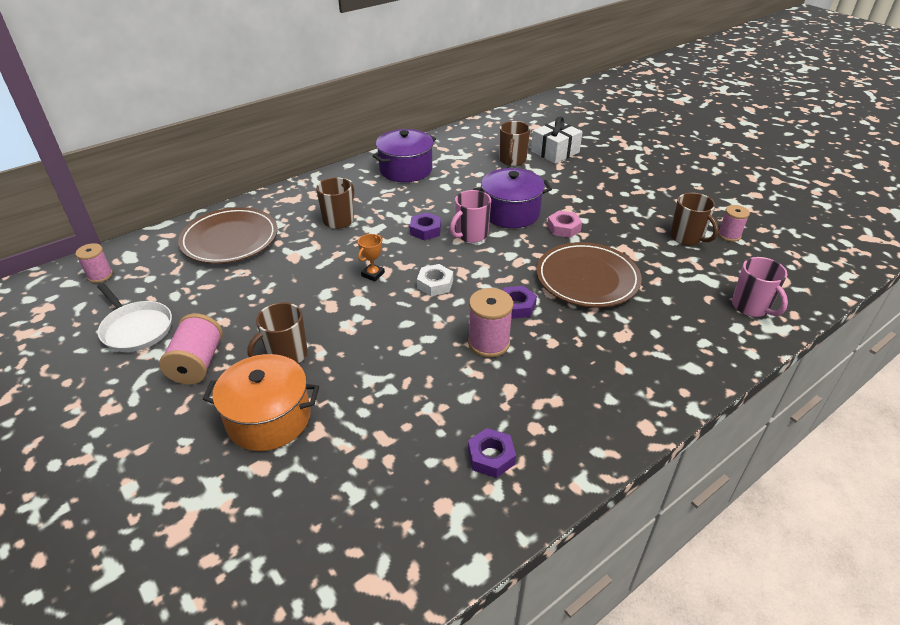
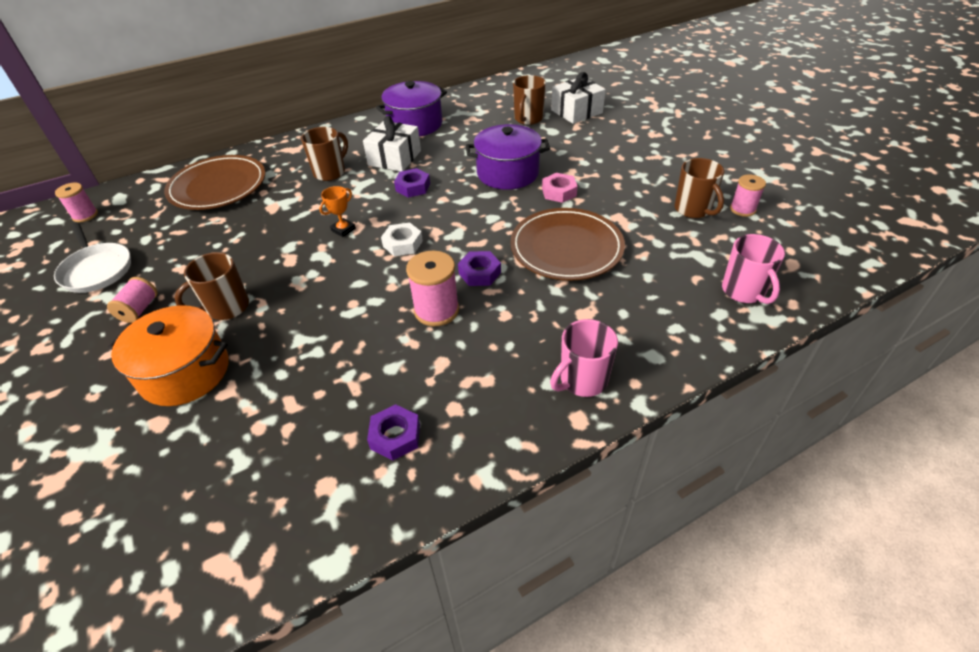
camera: 10 degrees right, 5 degrees up
(197, 364) = (139, 310): pink spool -> pink spool, size x0.64
(397, 203) = (394, 158): none -> white gift
(471, 235) = (458, 194): pink mug -> pink mug (582, 380)

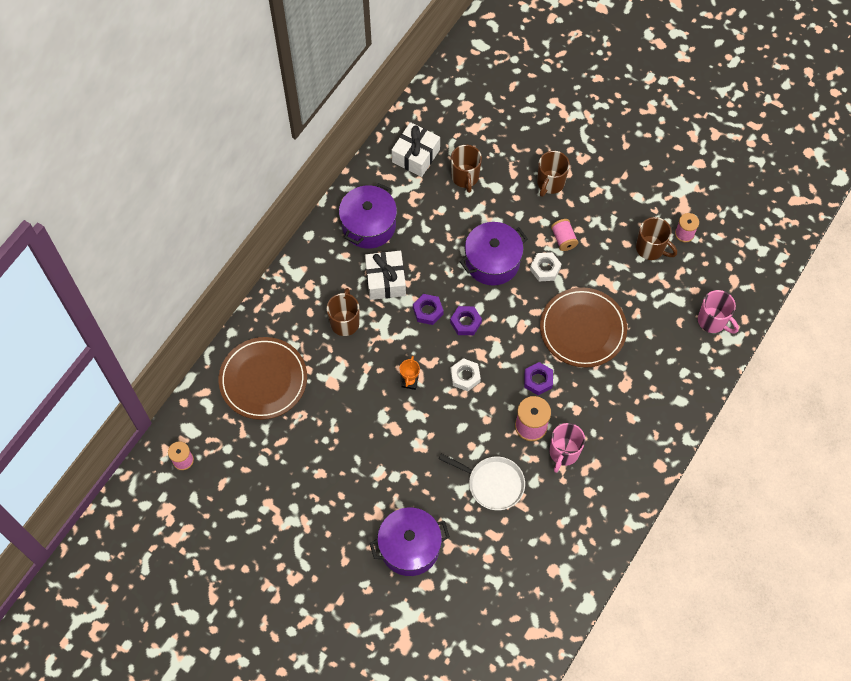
camera: 30 degrees left, 20 degrees up
(97, 270) = (258, 504): white pan -> white pan (493, 484)
(139, 310) = (329, 520): pink spool -> pink spool (563, 239)
(185, 372) = (409, 547): orange pot -> purple pot
(227, 308) = (389, 489): brown mug -> brown mug (550, 183)
(395, 436) = (569, 525): purple nut -> purple nut (465, 322)
(559, 192) = (545, 269): pink nut -> white nut
(576, 111) = (501, 148): white gift -> white gift (416, 156)
(582, 380) = (649, 438): pink mug -> pink mug (563, 453)

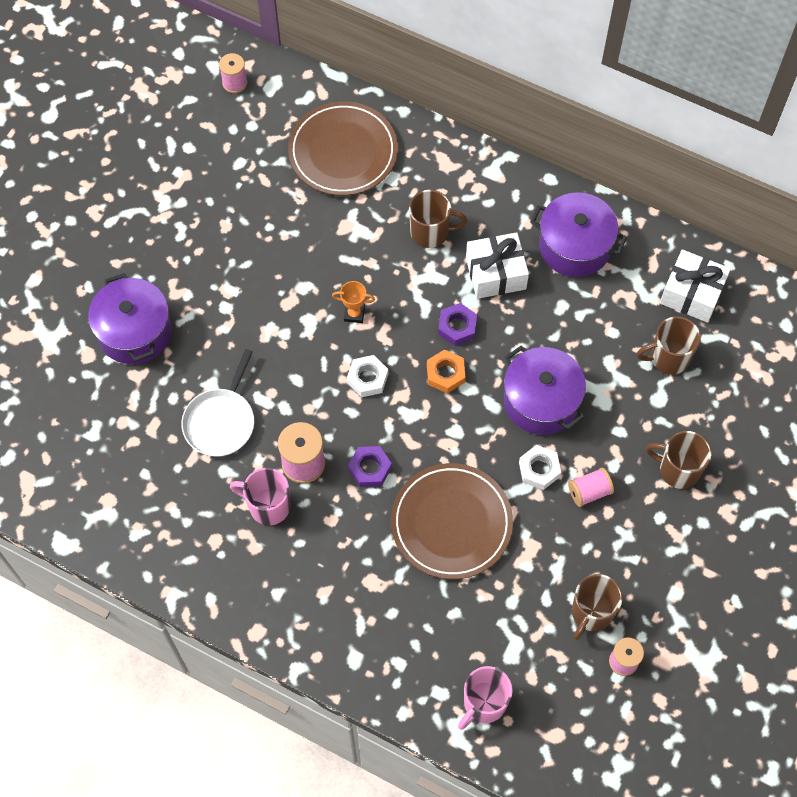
camera: 85 degrees right, 0 degrees up
(465, 322) = (445, 374): purple nut -> orange nut

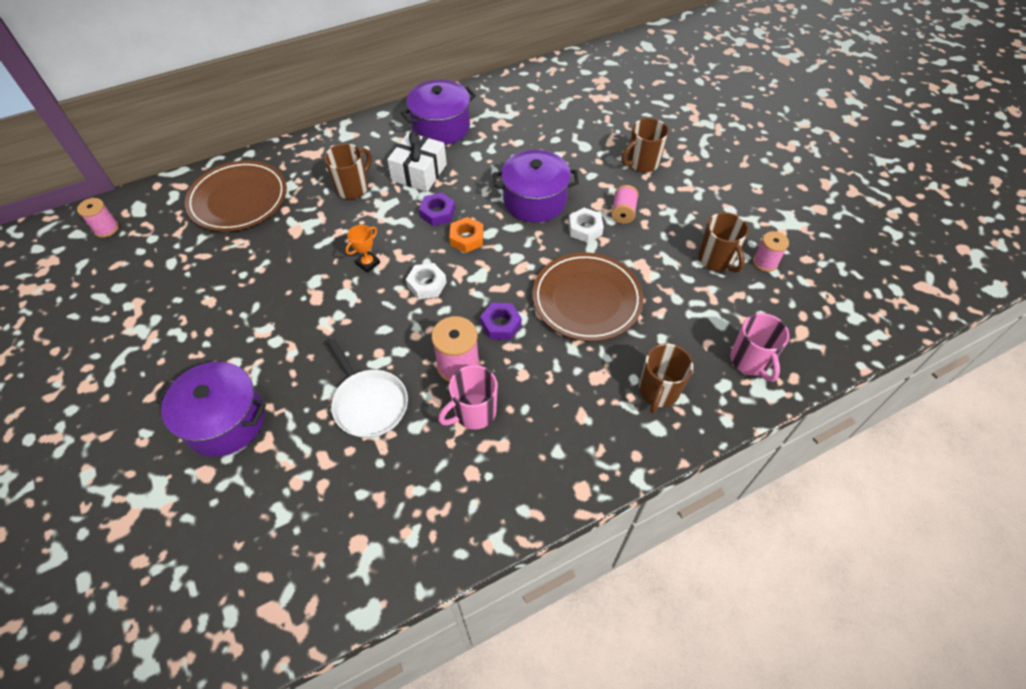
camera: 55 degrees left, 10 degrees down
(668, 358) = (560, 128): brown mug -> brown mug (658, 392)
(692, 293) = (527, 96): white gift -> none

